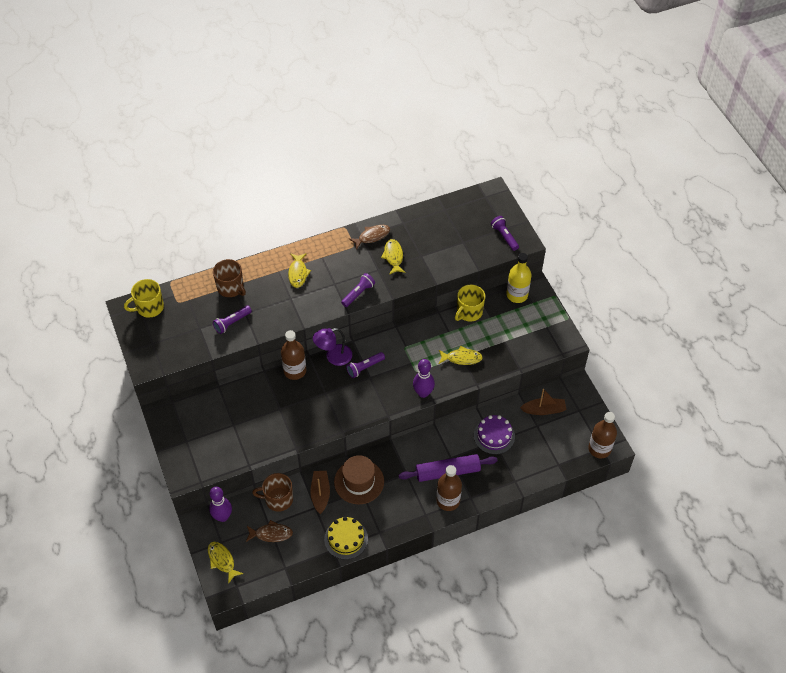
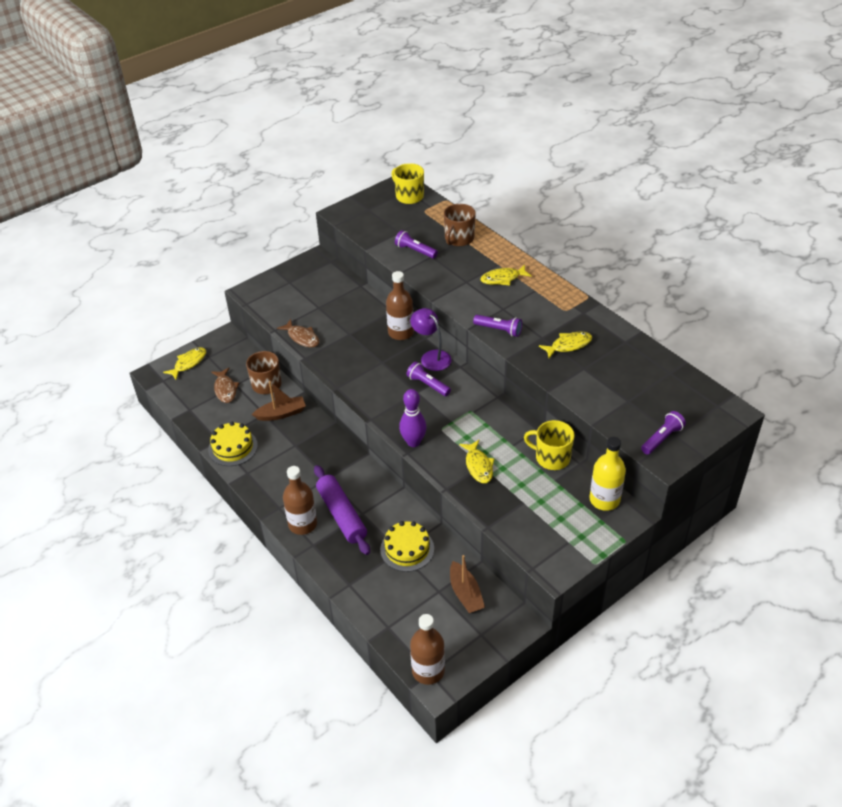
camera: 75 degrees right, 10 degrees down
(222, 517) = (236, 350): purple bowling pin -> none
(359, 481) = (305, 440): brown hat -> none
(372, 236) = (588, 321): brown fish -> brown fish (302, 337)
(494, 436) = (407, 549): purple cake -> yellow cake

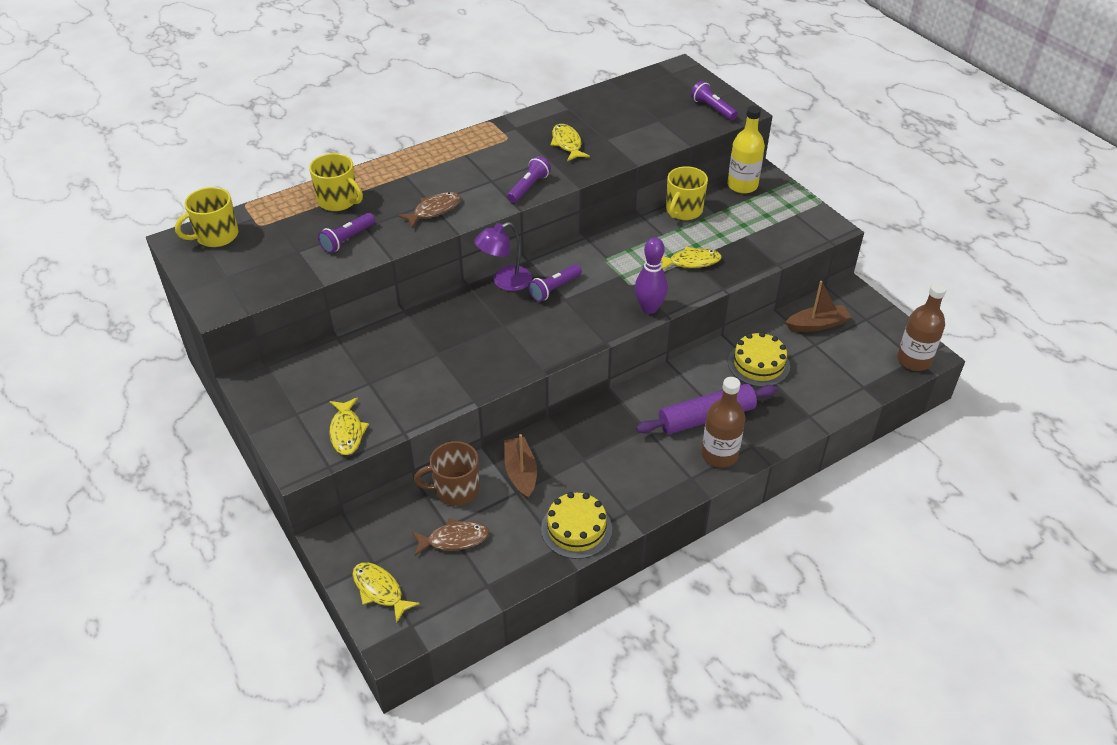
camera: 85 degrees left, 0 degrees up
(302, 337) = (430, 402): brown fish -> brown fish (434, 210)
(401, 332) = (451, 305): brown bottle -> none
(459, 239) = (338, 201): brown mug -> yellow mug
(502, 279) = (435, 175): yellow fish -> yellow fish (347, 432)

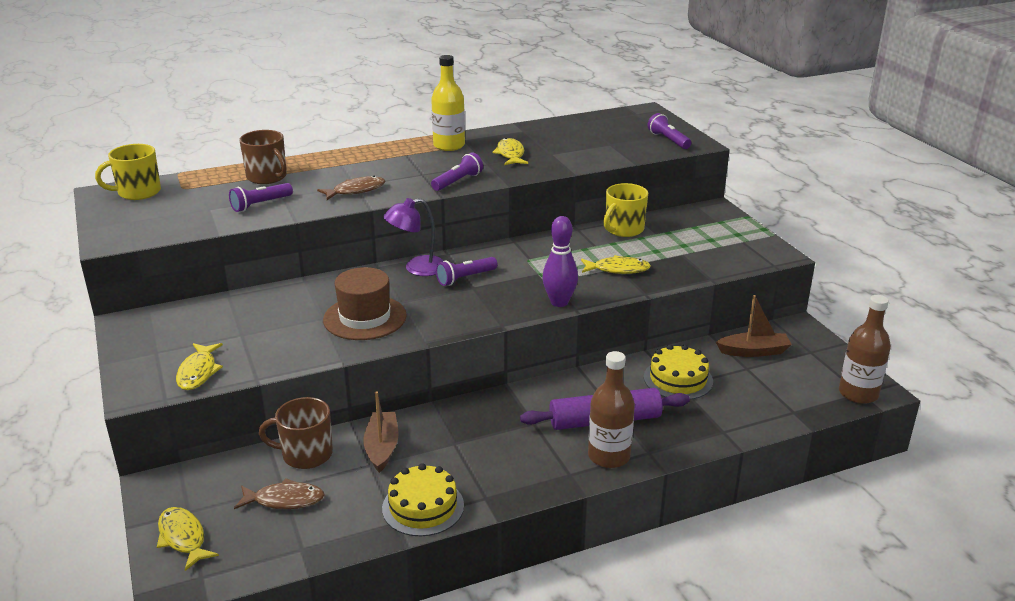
camera: 10 degrees right, 15 degrees down
(338, 201) = (267, 177): yellow mug -> brown mug
(477, 348) = (365, 318): none -> brown hat
(742, 185) = (692, 215): yellow bottle -> yellow bottle (449, 145)

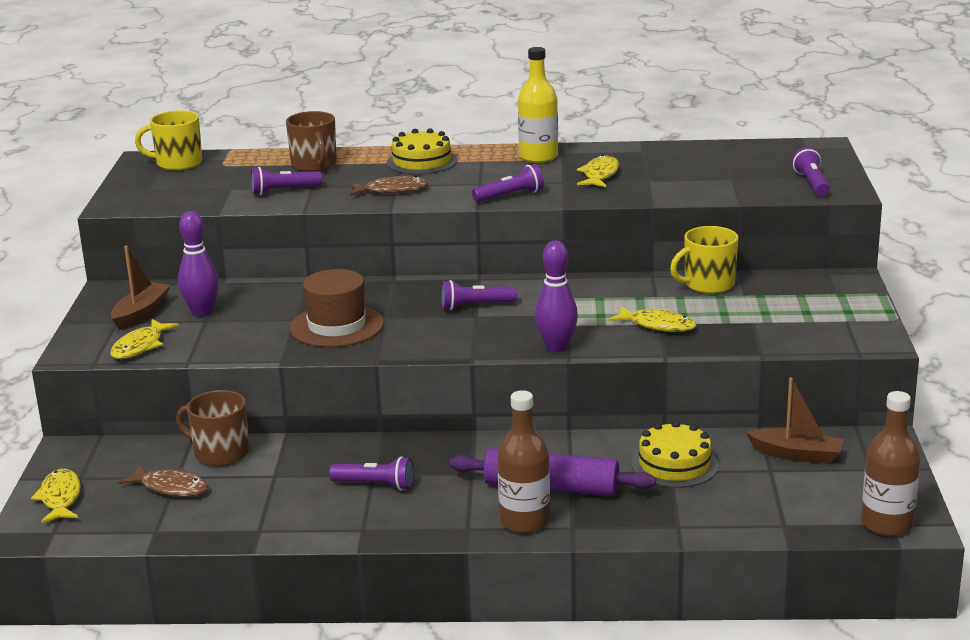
camera: 25 degrees right, 5 degrees down
(231, 327) = (202, 312): none -> purple bowling pin
(382, 447) = (297, 463): brown boat -> brown boat (141, 313)
(417, 268) = (432, 288): purple lamp -> none
(423, 507) = (294, 523): yellow cake -> yellow cake (421, 161)
(464, 452) = (376, 485): none -> purple flashlight

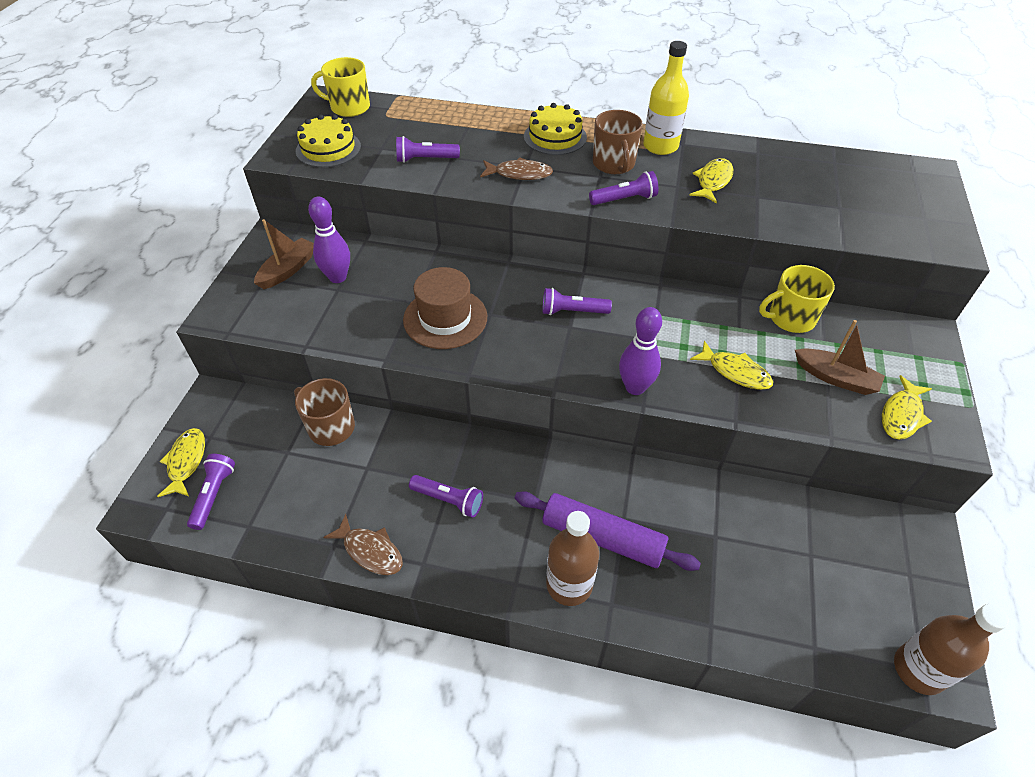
camera: 10 degrees right, 25 degrees up
(140, 346) = (273, 316): yellow fish -> yellow fish (901, 415)
(171, 488) = (278, 467): brown fish -> brown fish (370, 551)
(314, 165) = (461, 127): brown mug -> brown mug (614, 164)
(674, 464) = (721, 527): yellow cake -> yellow cake (328, 149)
(797, 454) = (839, 536): brown boat -> brown boat (836, 378)
(811, 183) = (918, 227): purple flashlight -> purple flashlight (214, 495)

